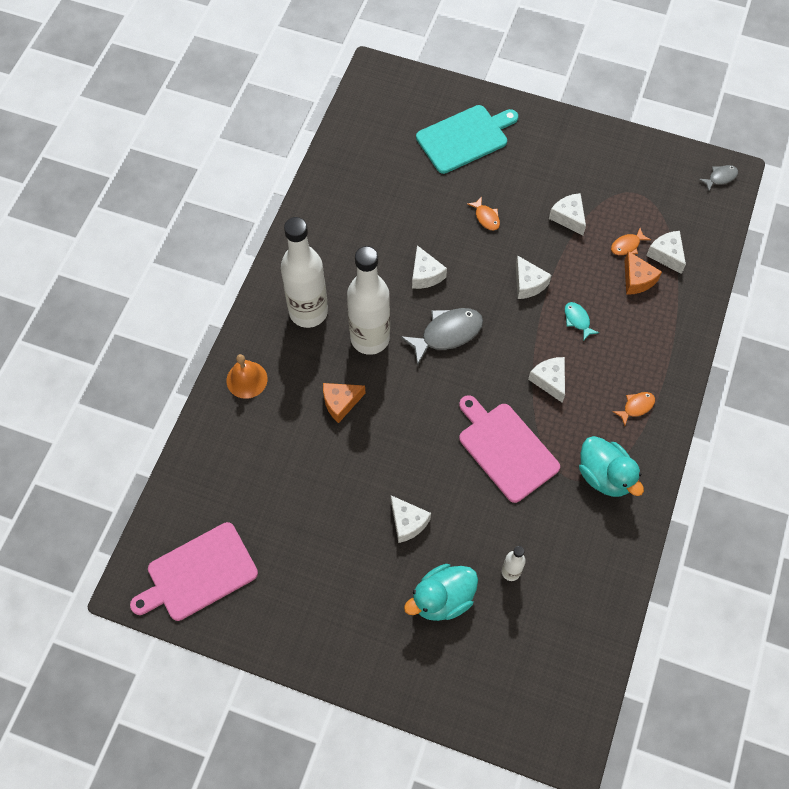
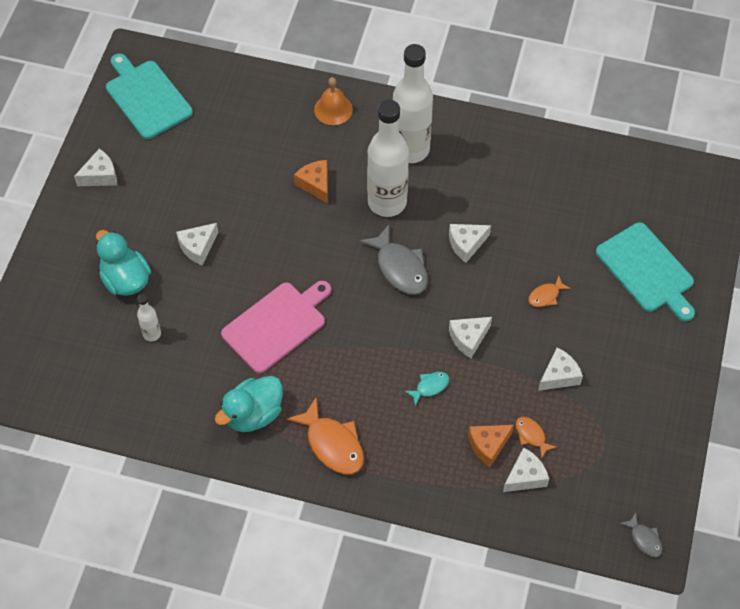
camera: 85 degrees right, 5 degrees down
(198, 574) = (146, 97): pink cutting board -> turquoise cutting board
(549, 380) = (355, 362): white cheese -> white cheese (100, 176)
(636, 407) = (332, 444): orange fish -> orange fish, size x1.90

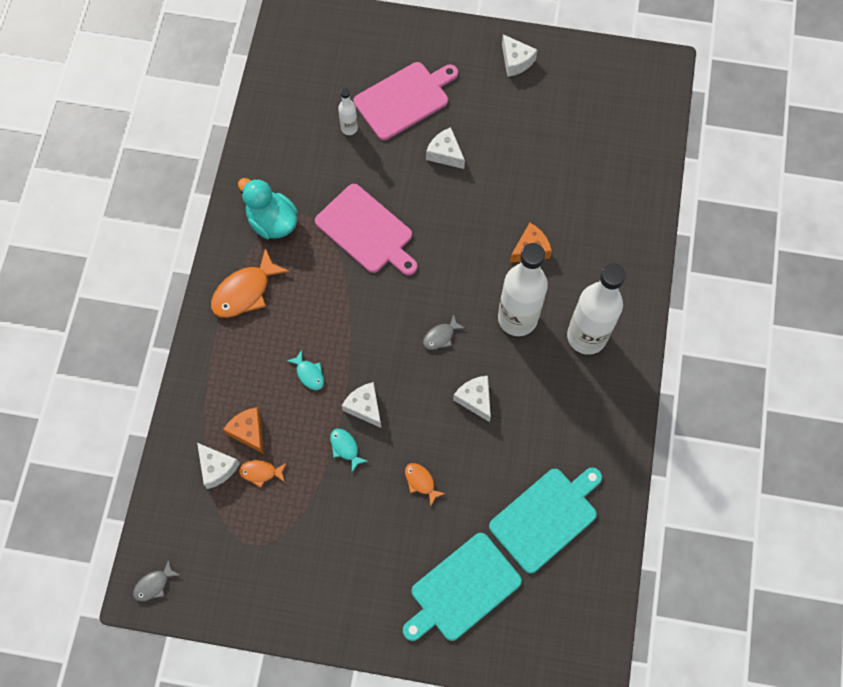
camera: 85 degrees right, 10 degrees up
(125, 279) = (404, 99): turquoise duck -> pink cutting board
(146, 97) = (613, 86): turquoise cutting board -> turquoise cutting board (546, 517)
(333, 109) = (626, 257): orange bell -> none
(399, 267) = (441, 336): grey fish -> grey fish, size x0.53
(509, 358) = (345, 448): none -> turquoise fish
(531, 435) = (261, 472): orange fish -> orange fish turned 135 degrees counterclockwise
(559, 376) = (328, 498): white cheese -> none

